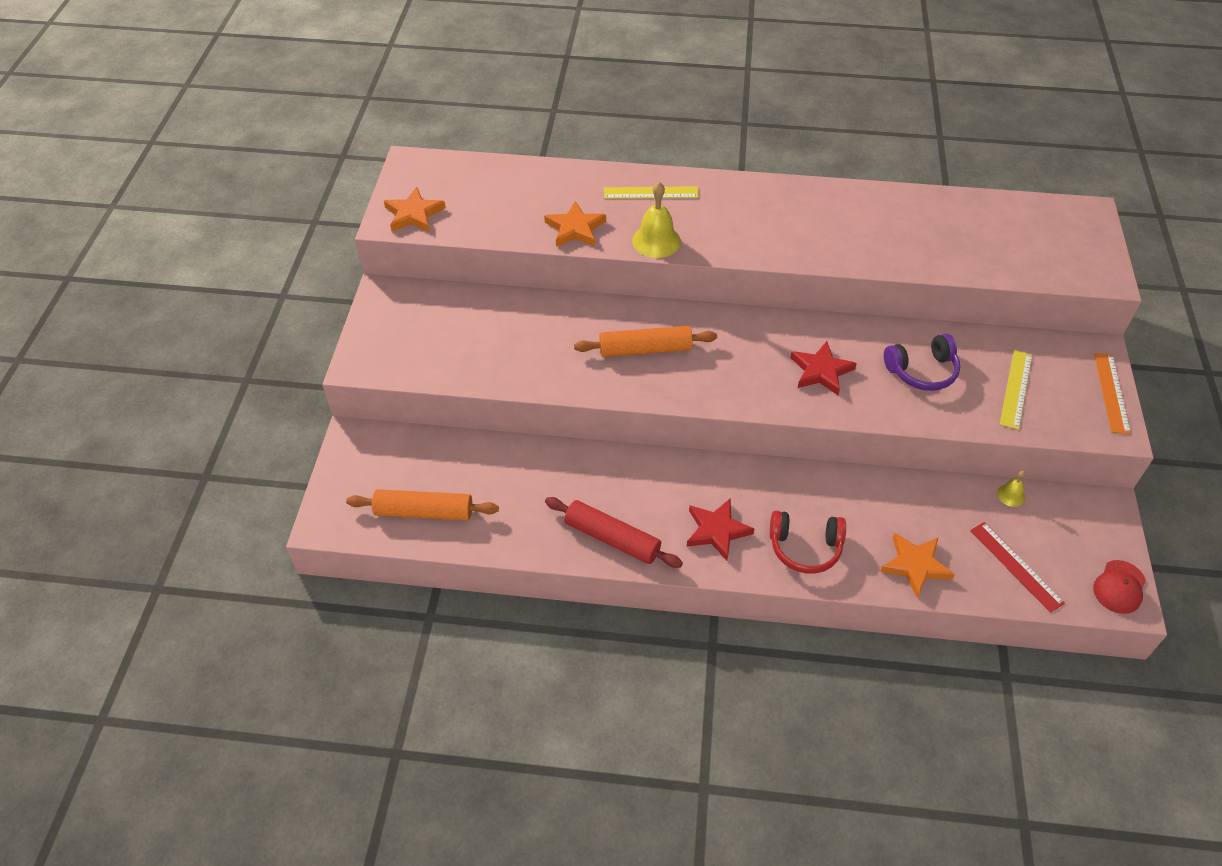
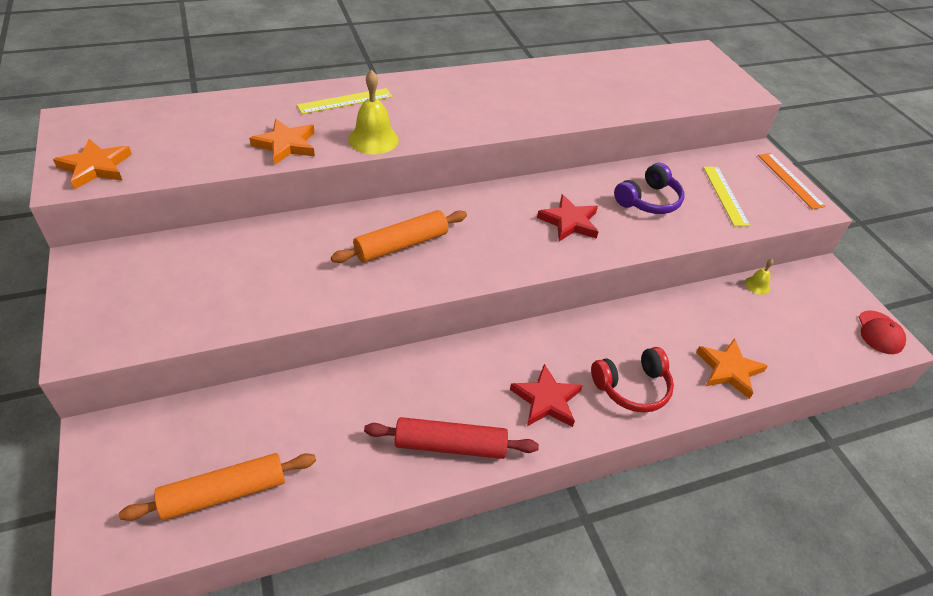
camera: 30 degrees left, 5 degrees down
(1016, 566) = (801, 342): red ruler -> none

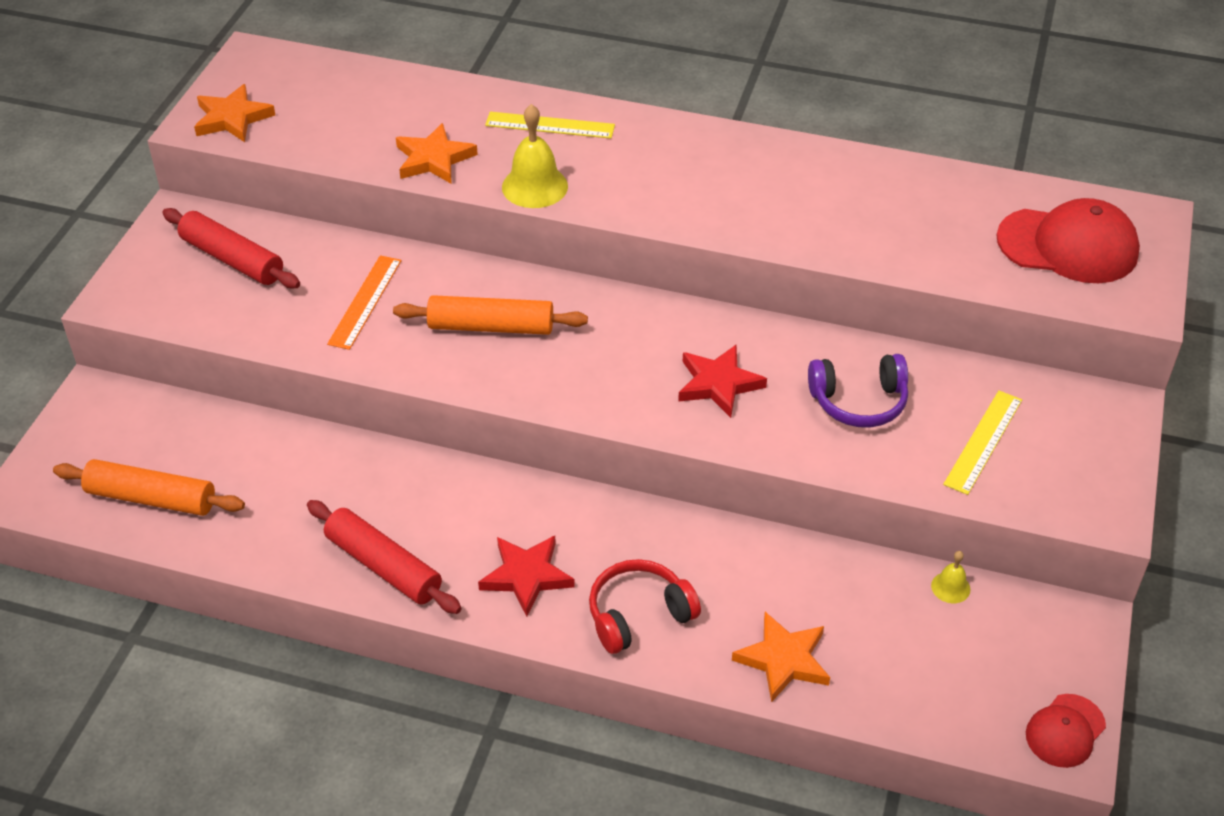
camera: 40 degrees right, 0 degrees up
(163, 275) = (232, 259): none -> red rolling pin
(632, 387) = (638, 615): red headphones -> red headphones turned 135 degrees clockwise
(685, 76) = (1068, 246): none -> red cap
(790, 180) = (1119, 464): orange ruler -> orange ruler (365, 301)

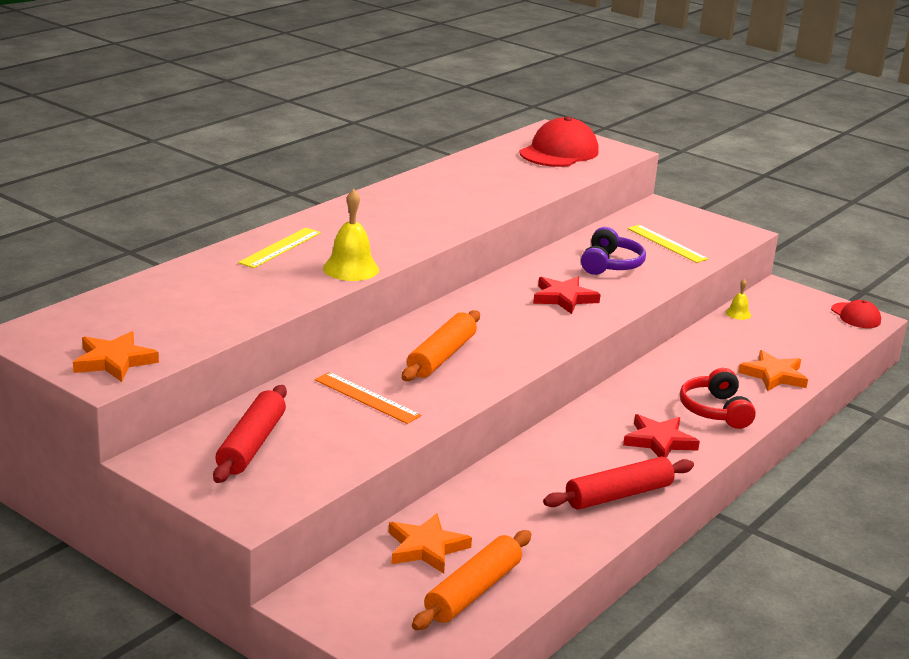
camera: 70 degrees left, 20 degrees down
(232, 259) = (251, 444): red rolling pin -> red rolling pin turned 45 degrees counterclockwise
(434, 159) = (275, 294): orange star -> orange star (426, 548)

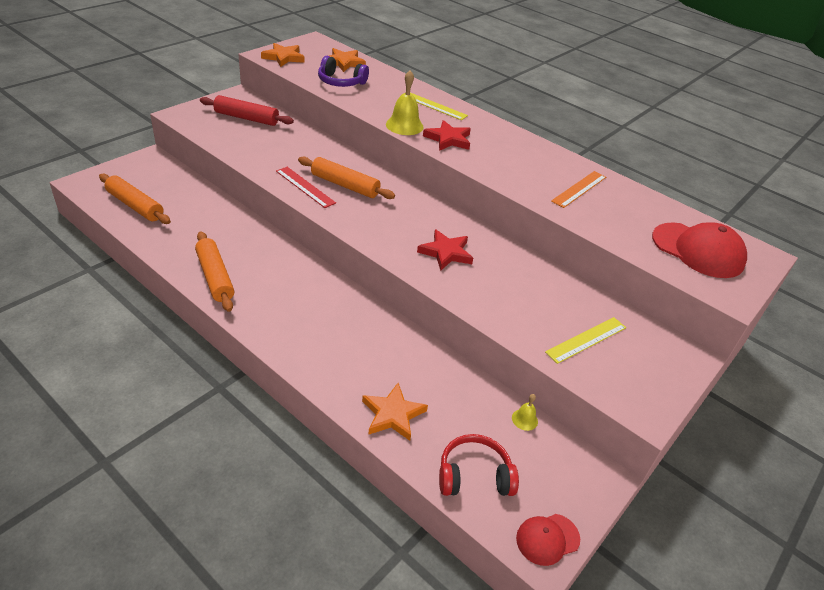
camera: 90 degrees right, 15 degrees up
(367, 397) = (292, 154): orange ruler -> orange ruler (579, 189)
(426, 548) = (183, 195): orange star -> orange star (344, 62)
(457, 385) = (305, 187): none -> red ruler
(610, 264) = (522, 291): purple headphones -> purple headphones (341, 82)
(618, 495) = (215, 277): red rolling pin -> orange rolling pin
(659, 441) = (283, 311): red star -> red star (448, 139)
(715, 411) = (327, 355): red headphones -> red headphones (474, 476)

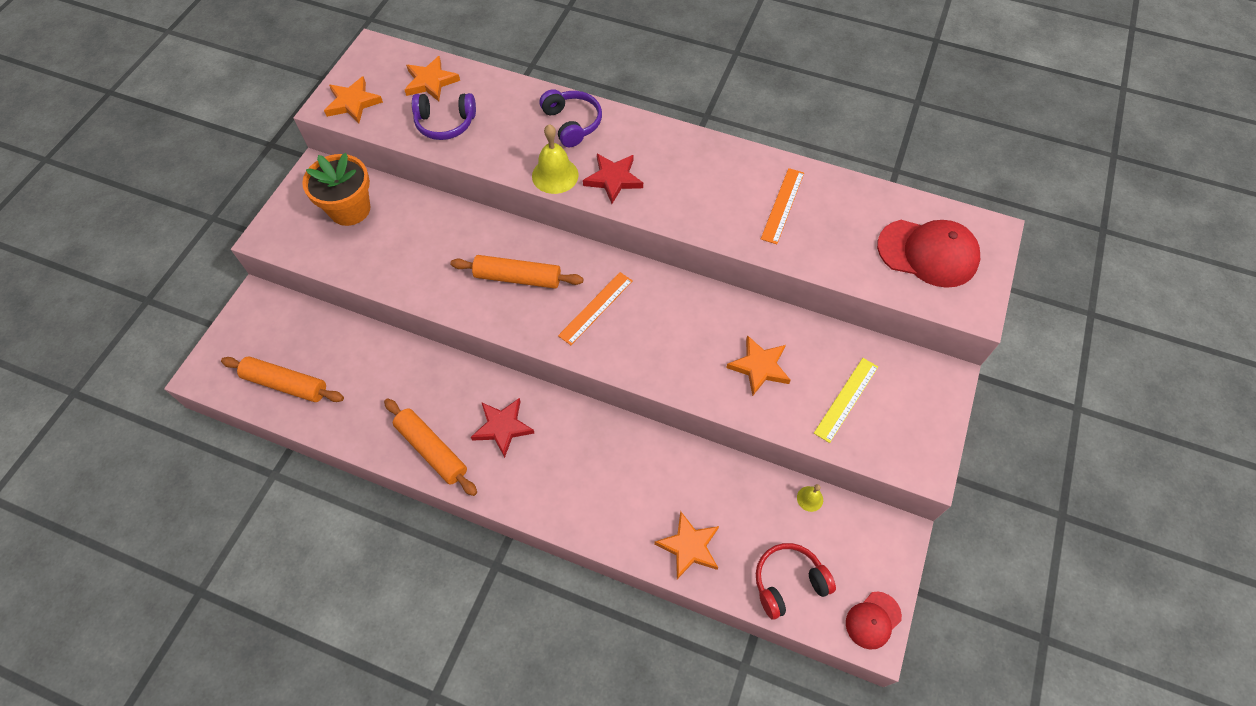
camera: 15 degrees left, 20 degrees up
(247, 118) = (350, 209): red rolling pin -> orange flower pot
(305, 187) = (476, 299): red ruler -> none
(396, 219) = (596, 308): none -> orange ruler
(433, 106) = (572, 123): yellow ruler -> purple headphones
(446, 252) = (668, 337): red star -> red star (502, 427)
(516, 294) = (759, 367): none -> orange star

